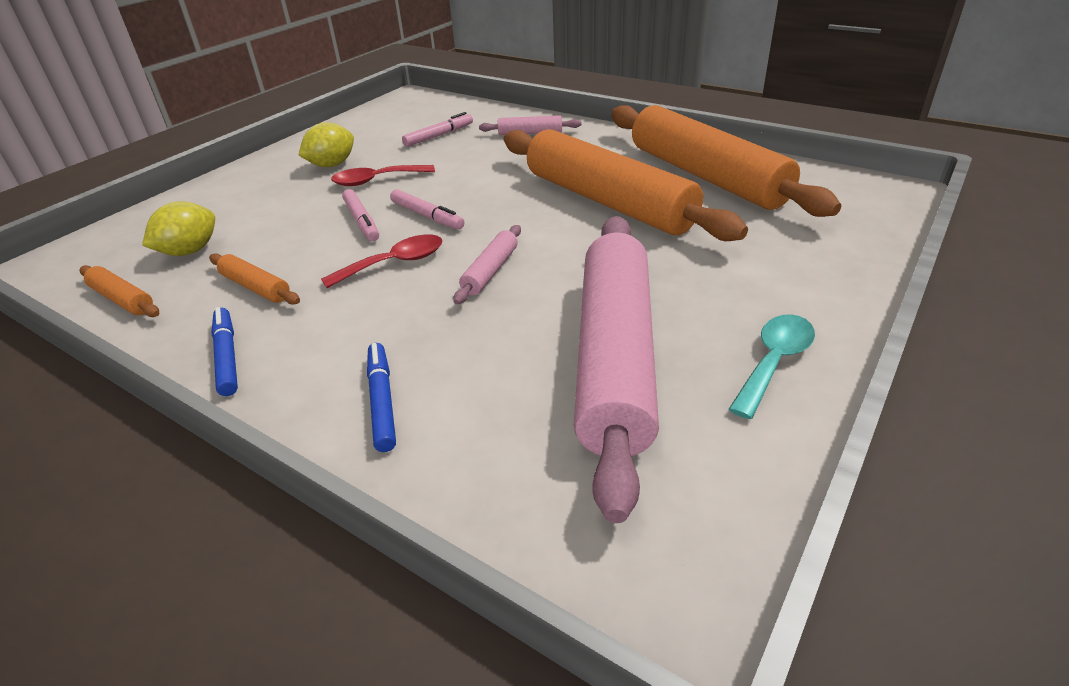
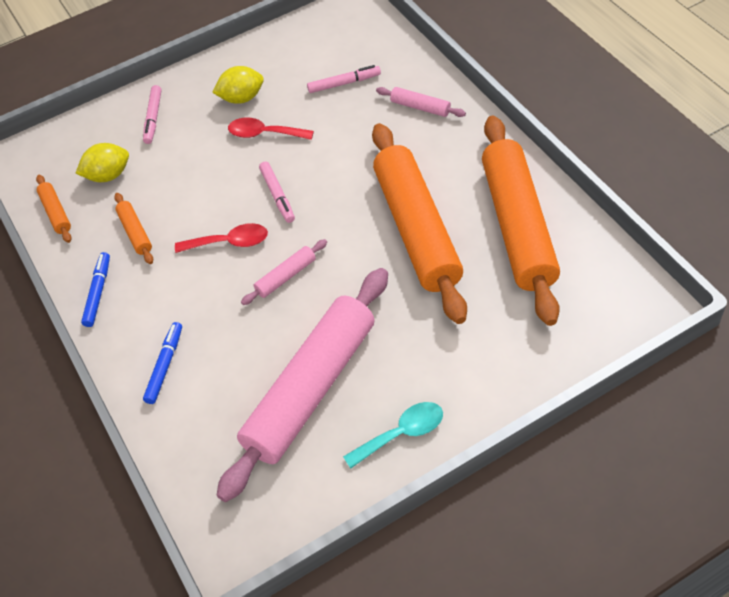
camera: 30 degrees right, 15 degrees up
(362, 221) = (230, 184): pink marker -> pink marker (153, 118)

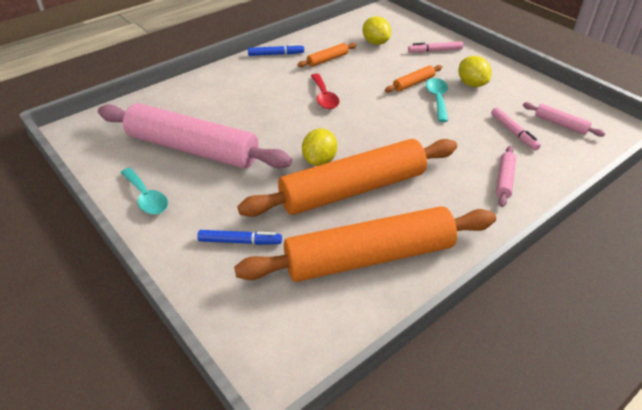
camera: 75 degrees right, 10 degrees down
(56, 213) = (339, 30): orange rolling pin -> orange rolling pin (413, 83)
(165, 366) = (217, 86): blue marker -> blue marker (240, 241)
(264, 134) = (437, 99): red spoon -> turquoise spoon
(277, 196) = (374, 113): pink marker -> none
(286, 276) = (295, 126): pink rolling pin -> pink rolling pin (560, 124)
(361, 256) = (319, 160): none -> yellow lemon

